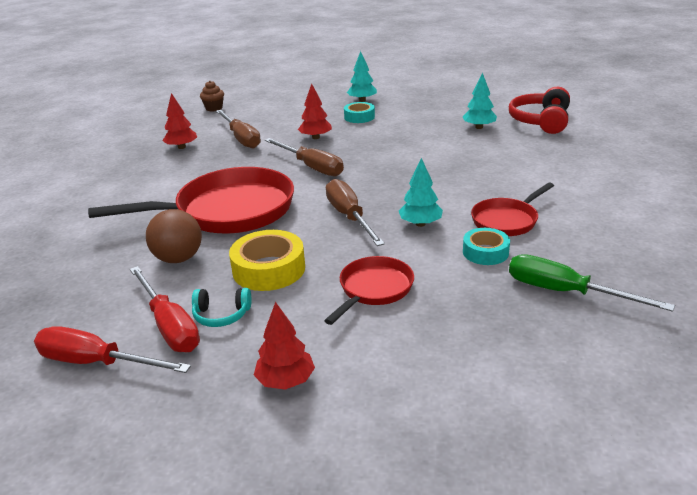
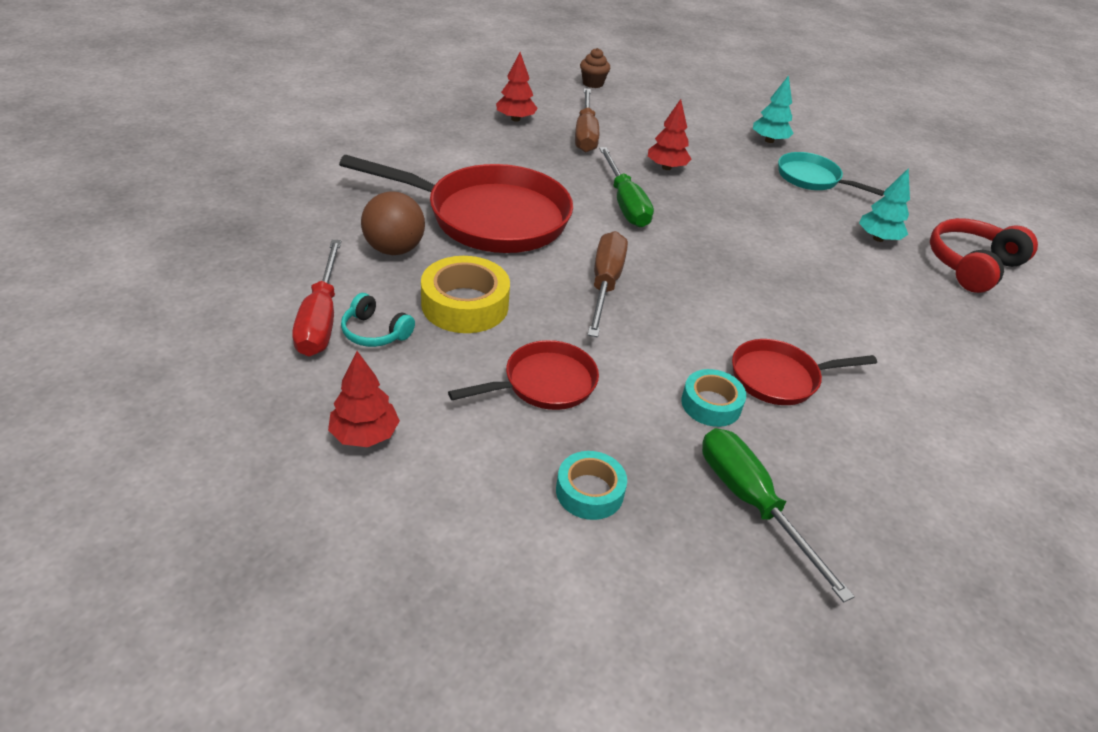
camera: 25 degrees right, 10 degrees up
(97, 362) = (230, 323): red screwdriver -> none
(311, 167) = (625, 203): brown screwdriver -> green screwdriver
(359, 117) = (743, 162): turquoise tape -> turquoise tape (589, 492)
(409, 111) = (812, 179): none -> turquoise pan
(420, 224) = (673, 332): turquoise tree -> none

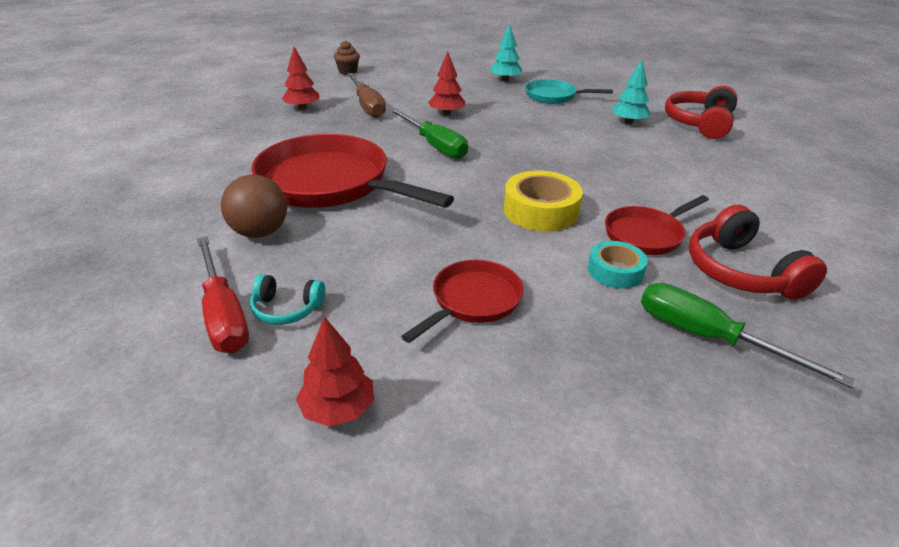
camera: 20 degrees left, 5 degrees down
(465, 305) = (357, 259): yellow tape -> yellow tape (540, 211)
(489, 217) = (330, 184): red pan -> red pan turned 135 degrees counterclockwise
(589, 492) = (580, 379): turquoise tape -> none
(605, 284) = (463, 207): brown screwdriver -> none
(851, 453) = (740, 271): none -> red headphones

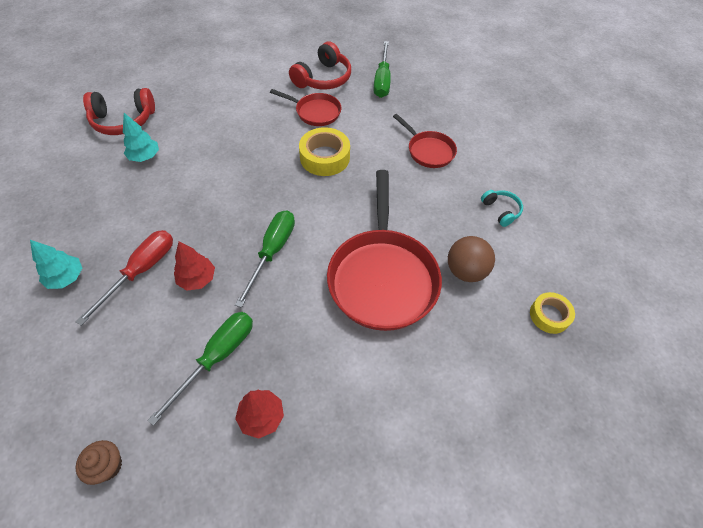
camera: 125 degrees left, 20 degrees up
(127, 259) = (549, 315): none -> yellow tape
(223, 314) = (529, 231): red screwdriver -> red screwdriver (141, 271)
(338, 410) = (523, 159): red tree -> none
(367, 106) = (217, 357): brown screwdriver -> green screwdriver
(473, 301) = (428, 151): red pan -> red pan turned 135 degrees counterclockwise
(554, 96) = (103, 220): turquoise pan -> none
(615, 271) = (360, 114): turquoise tape -> none

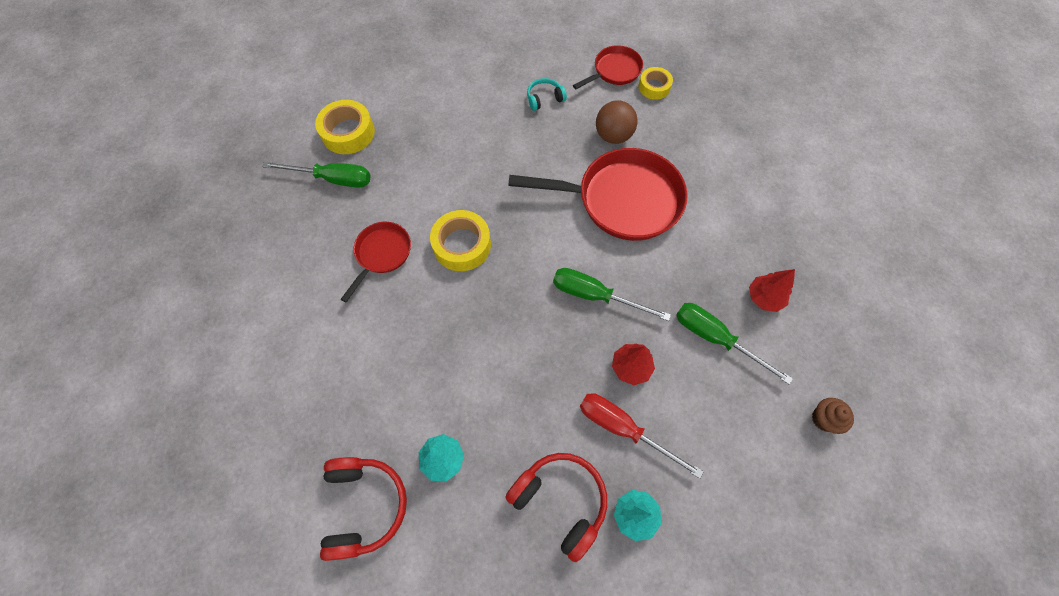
camera: 85 degrees left, 10 degrees up
(323, 78) = (316, 244): red headphones -> red headphones (560, 501)
(428, 84) = (348, 133): none -> yellow tape
(428, 151) = (460, 146): red pan -> red pan (614, 71)

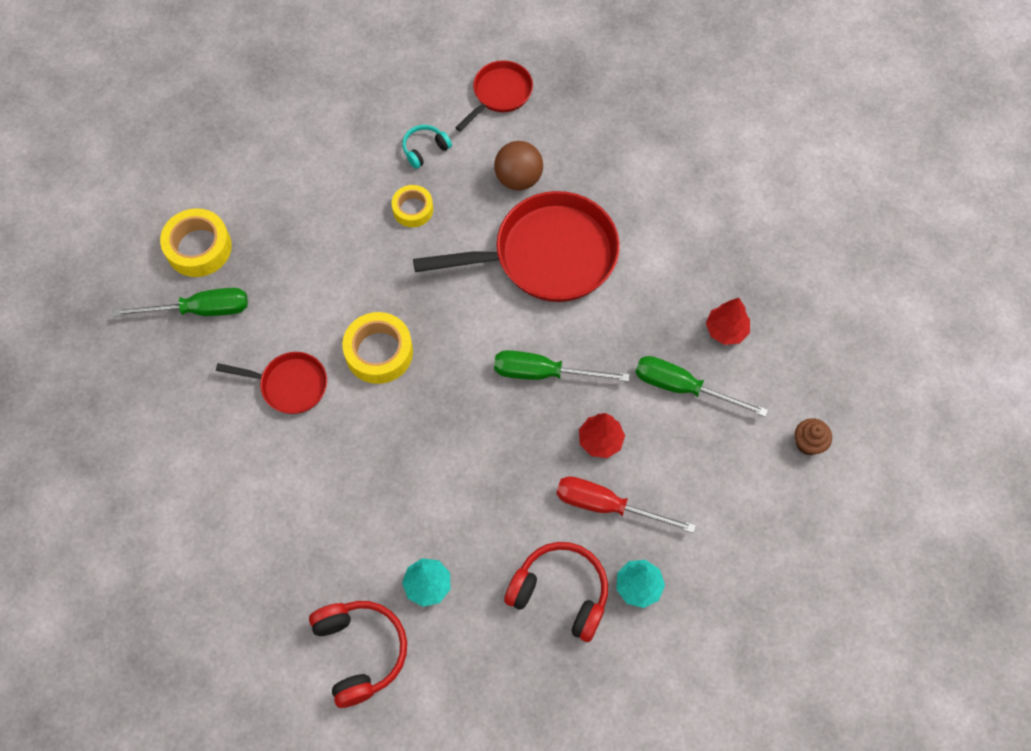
camera: 15 degrees left, 0 degrees up
(382, 254) = (290, 385): red pan -> red pan turned 90 degrees clockwise
(654, 87) = (552, 104): yellow tape -> yellow tape (413, 209)

